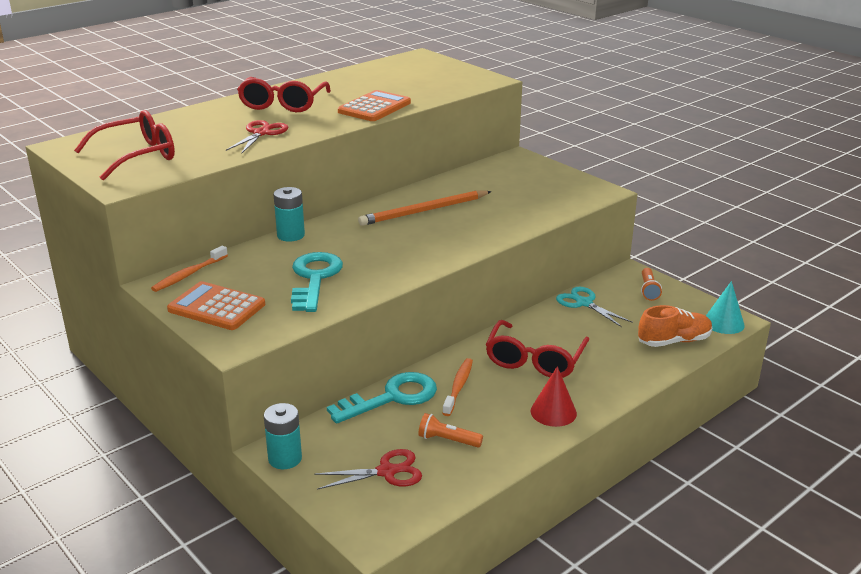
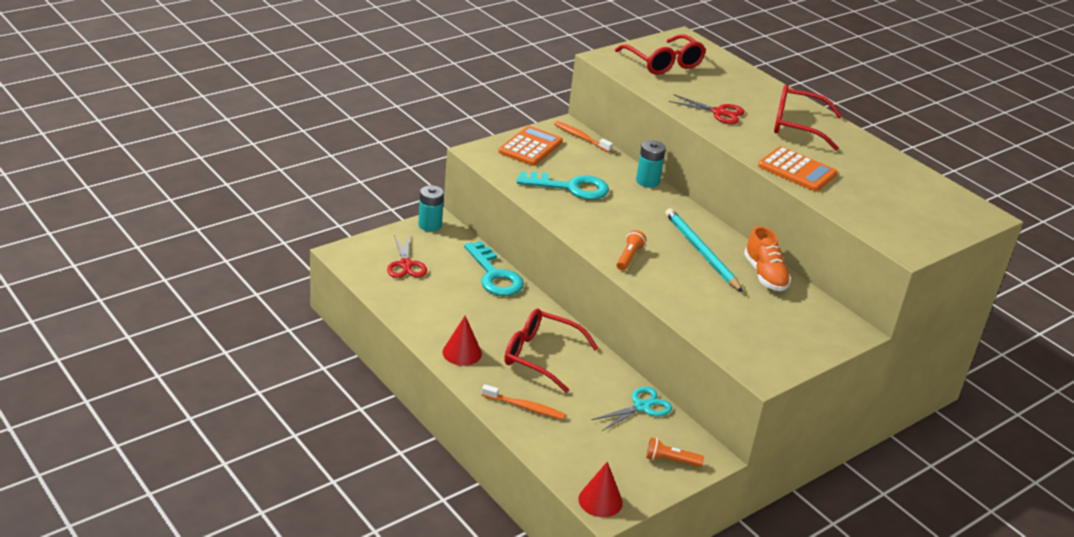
camera: 90 degrees right, 5 degrees up
(424, 211) = (701, 252): orange pencil -> turquoise pencil
(448, 440) = (435, 295): orange flashlight -> orange flashlight (629, 257)
(458, 387) = (505, 309): orange toothbrush -> orange toothbrush (525, 407)
(674, 341) = (566, 453): orange shoe -> orange shoe (765, 275)
(723, 323) = (600, 500): turquoise cone -> red cone

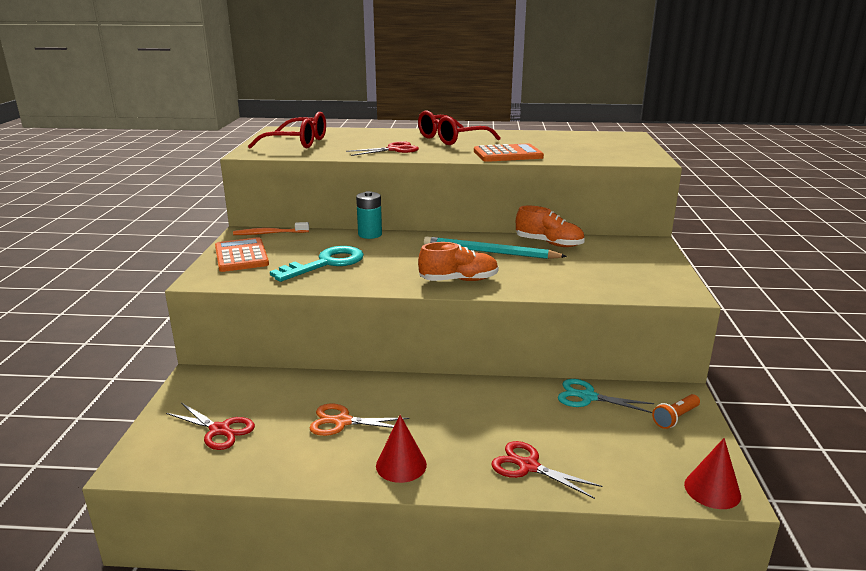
camera: 45 degrees left, 10 degrees down
(430, 225) = (190, 384): turquoise battery -> none
(472, 307) = (342, 421): none -> orange scissors
(494, 275) = (315, 384): turquoise key -> none
(525, 407) = (528, 466): orange toothbrush -> red scissors
(540, 356) = (461, 417): red glasses -> none
(629, 257) = (459, 280): orange flashlight -> orange shoe
(642, 407) = (588, 397): turquoise scissors -> turquoise scissors turned 75 degrees counterclockwise

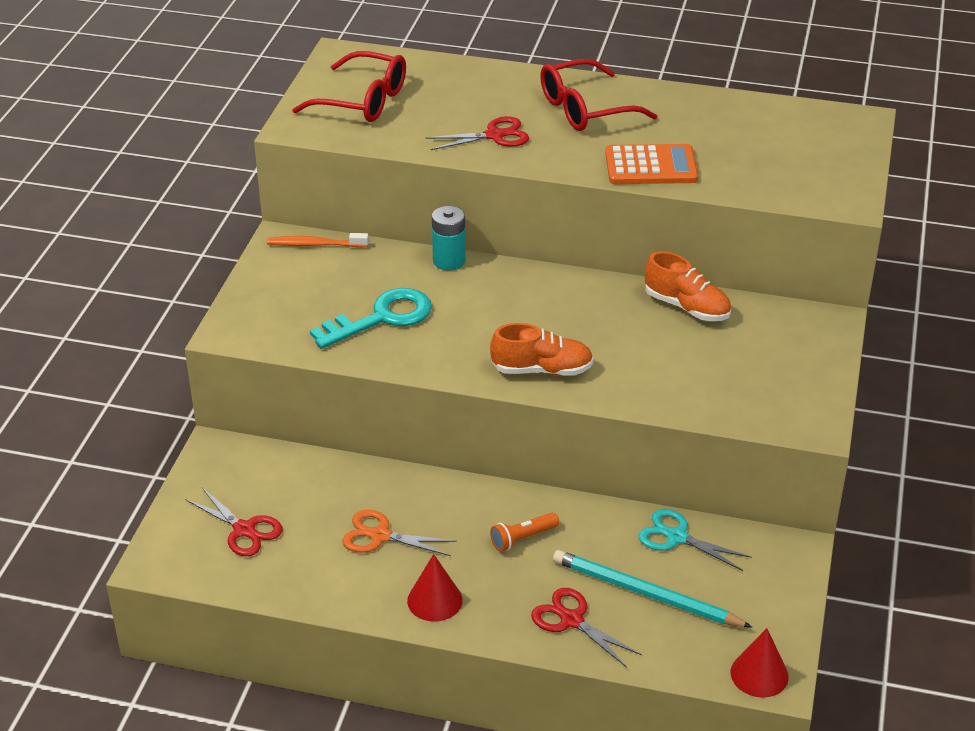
camera: 10 degrees right, 15 degrees up
(241, 256) = (276, 290): orange calculator -> none
(489, 252) = (599, 317): turquoise pencil -> turquoise pencil (645, 593)
(675, 418) = (768, 580): orange flashlight -> orange flashlight (523, 538)

